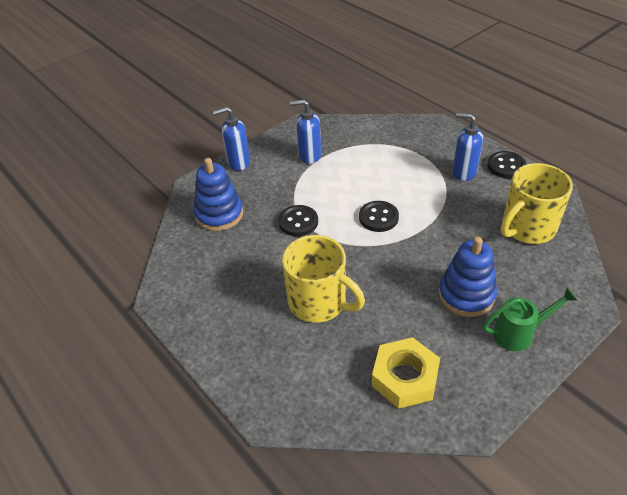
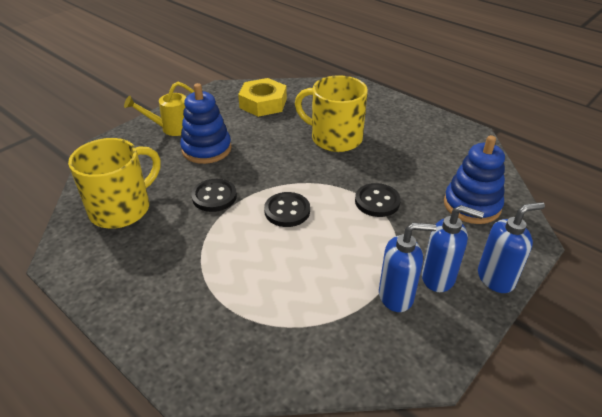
camera: 170 degrees right, 5 degrees down
(464, 172) = (170, 279): blue soap dispenser -> blue soap dispenser (438, 278)
(506, 166) = (106, 292): black button -> black button (214, 197)
(519, 333) = (172, 128): green watering can -> yellow watering can

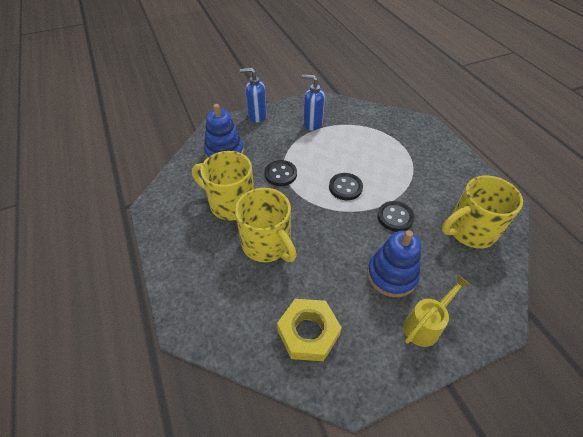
camera: 155 degrees left, 10 degrees up
(172, 128) = (425, 325): yellow watering can -> yellow watering can turned 45 degrees counterclockwise
(401, 157) = (231, 203): none -> yellow mug
(438, 278) = (284, 124): blue soap dispenser -> none

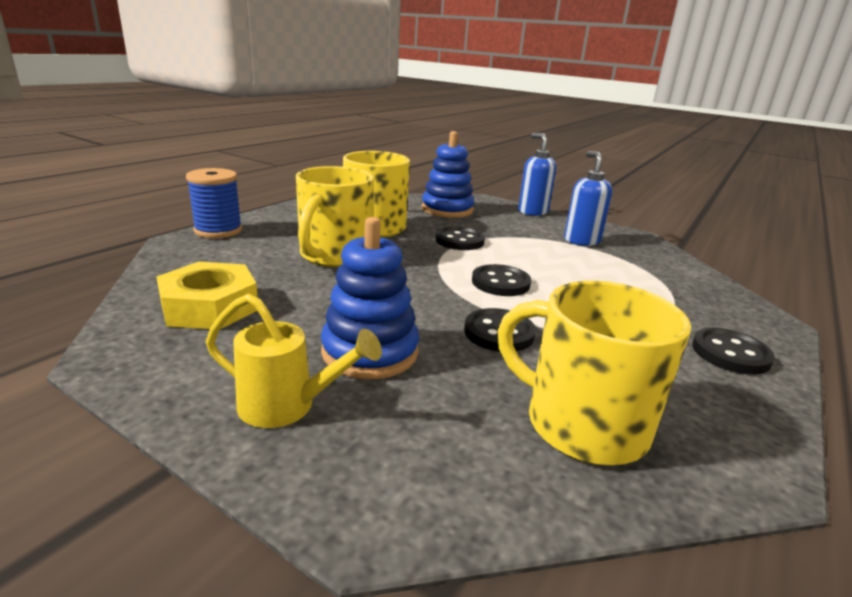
camera: 55 degrees right, 25 degrees down
(177, 296) = (218, 230): none -> blue spool
(442, 154) = (730, 353): none -> black button

